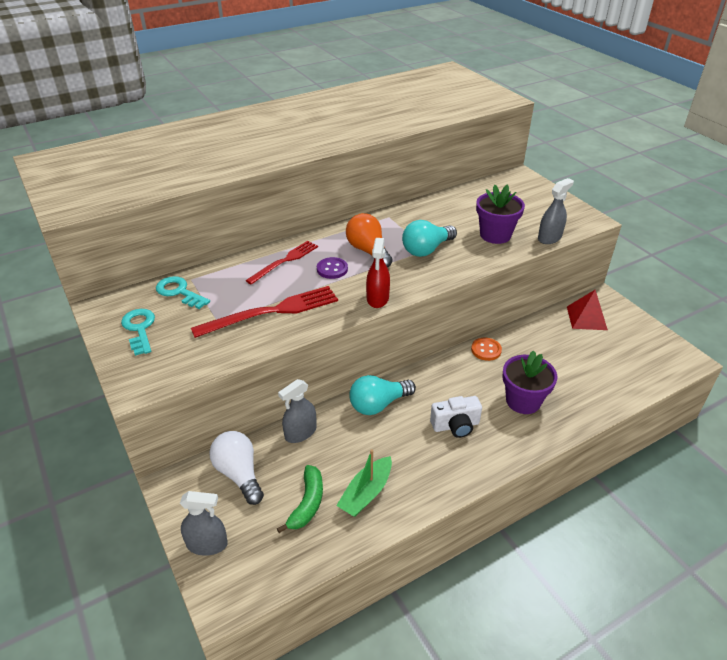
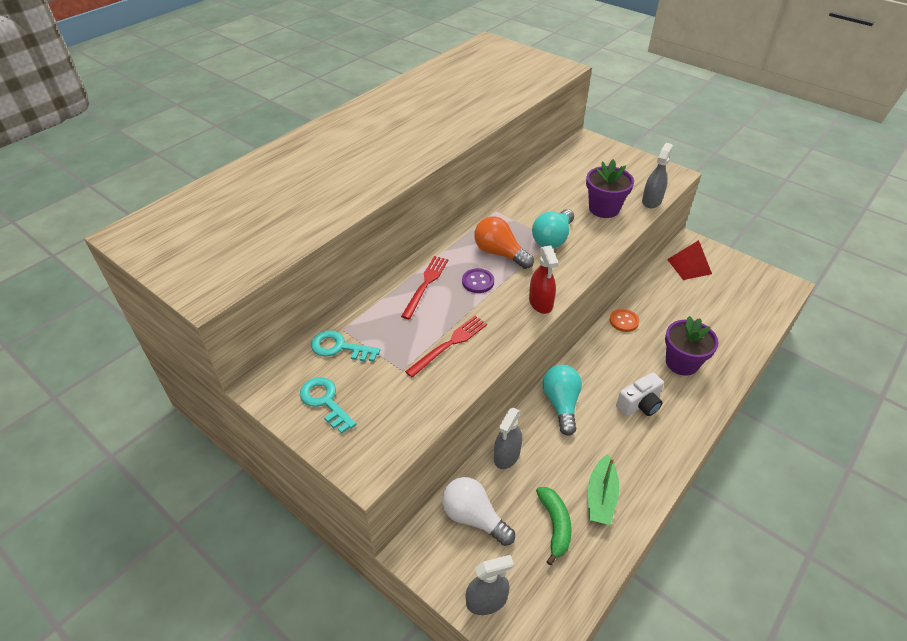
camera: 20 degrees left, 5 degrees up
(272, 312) = (449, 344): red fork -> red fork, size x0.66
(378, 404) = (561, 404): turquoise light bulb -> turquoise light bulb turned 135 degrees clockwise

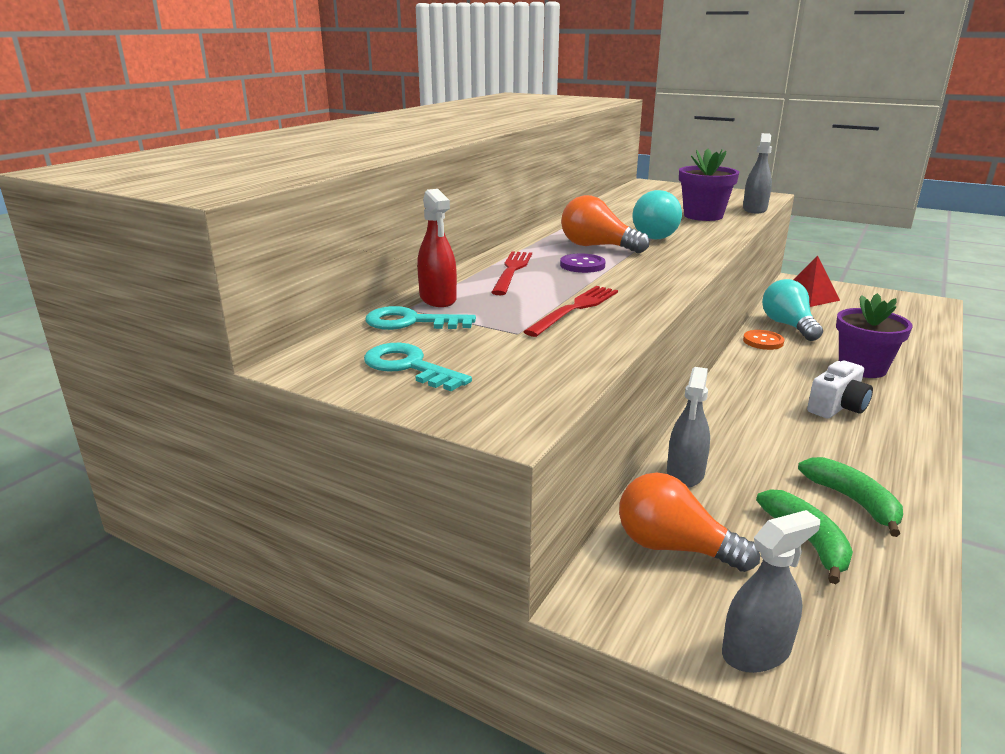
camera: 10 degrees left, 20 degrees down
(474, 517) = (674, 547): white light bulb -> orange light bulb
(540, 302) = (678, 273): red spray bottle -> red spray bottle (438, 299)
(561, 404) = (731, 416): turquoise light bulb -> turquoise light bulb (788, 325)
(601, 496) = (853, 501): green boat -> green banana

